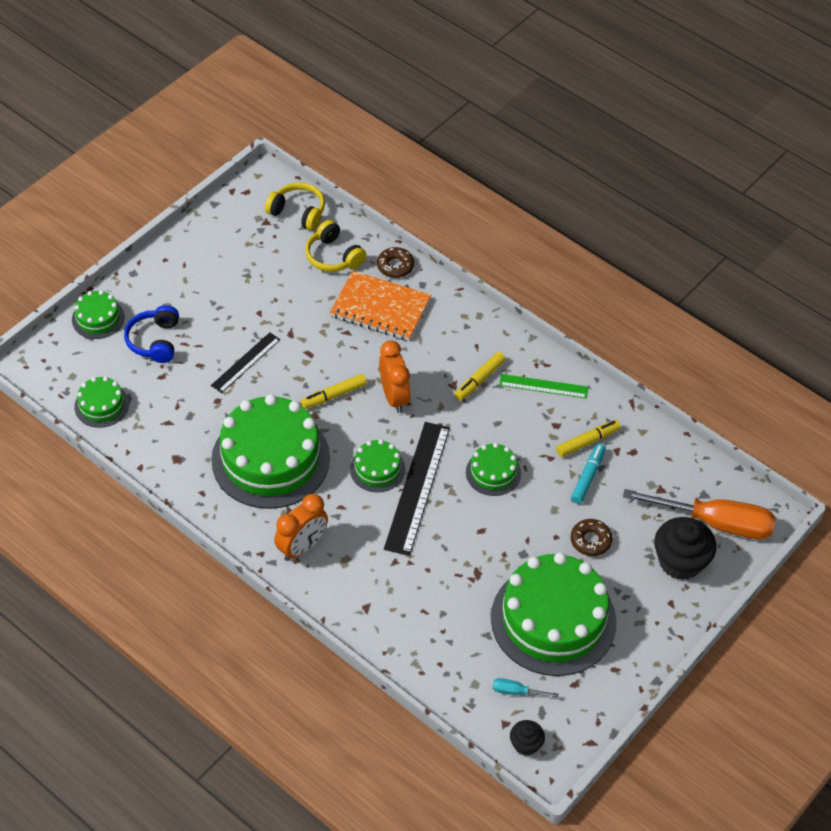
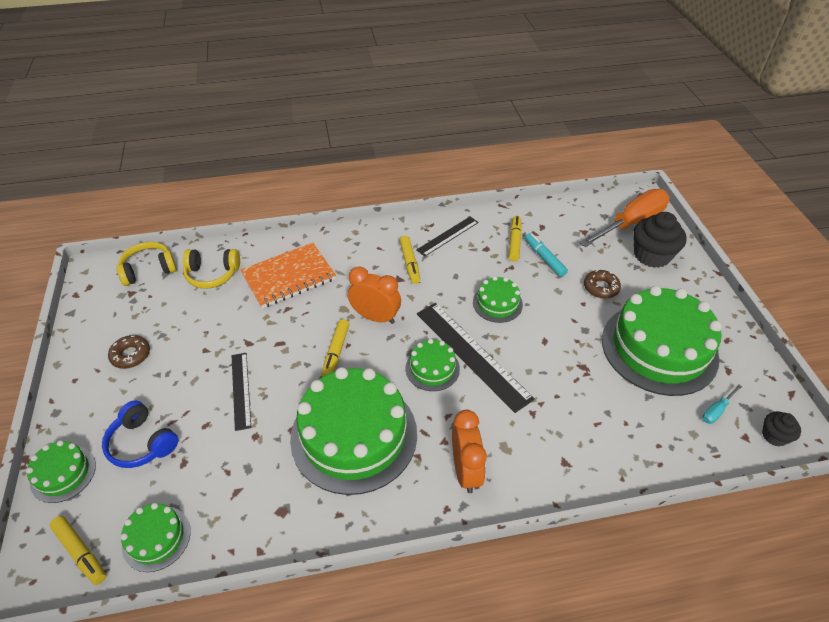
camera: 50 degrees left, 5 degrees down
(61, 374) = (81, 552): none -> yellow marker
(395, 266) = (263, 248): brown donut -> brown donut (131, 355)
(543, 386) = (448, 236): green ruler -> black ruler

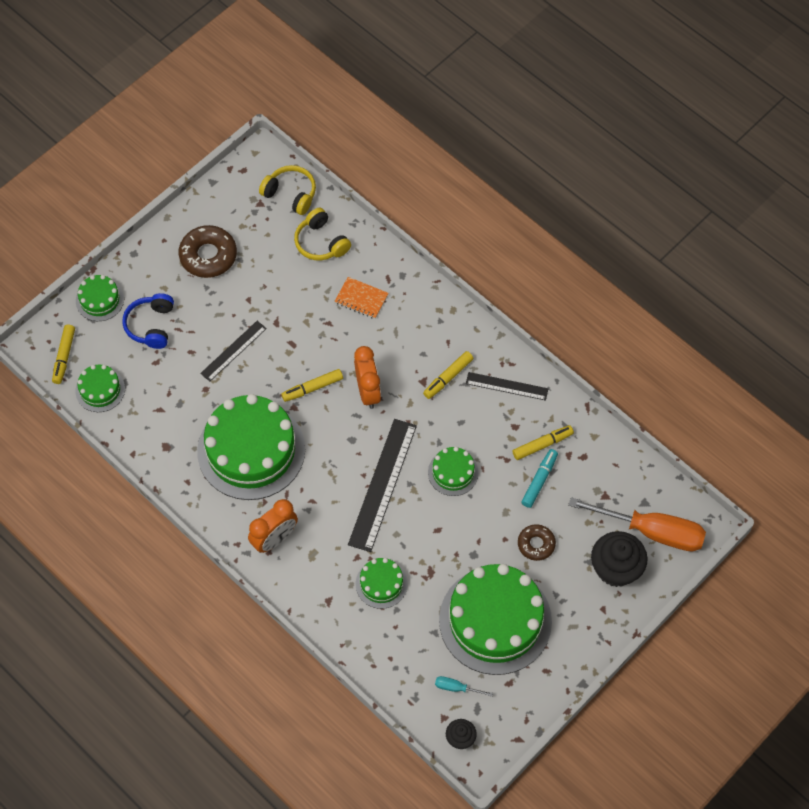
camera: 55 degrees right, 15 degrees up
(131, 355) = (208, 256): brown donut -> brown donut, size x1.65
(289, 277) = (361, 299): orange notebook -> orange notebook, size x0.57
(432, 368) = (347, 464): green cake -> green cake (381, 584)

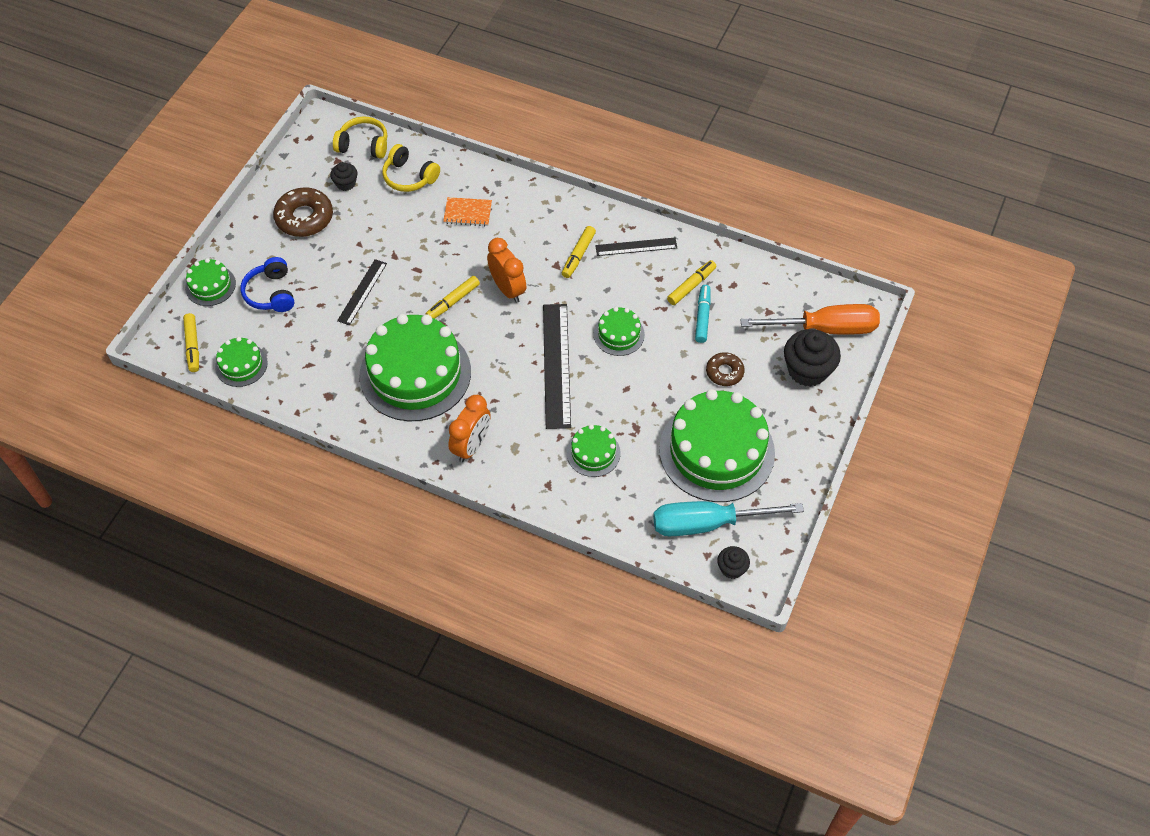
camera: 20 degrees left, 5 degrees down
(259, 231) = (346, 183): none -> black cupcake
(456, 688) = (706, 523): turquoise screwdriver -> turquoise screwdriver, size x2.46

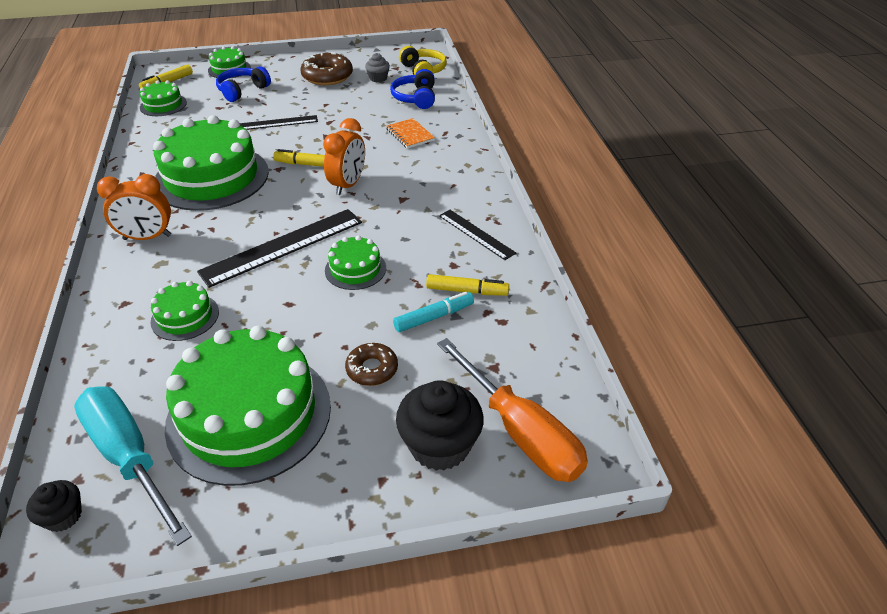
camera: 55 degrees right, 15 degrees down
(346, 183) = (378, 78): black cupcake -> grey cupcake
(409, 177) = (416, 98): yellow headphones -> blue headphones
(578, 255) = (427, 206): yellow marker -> none

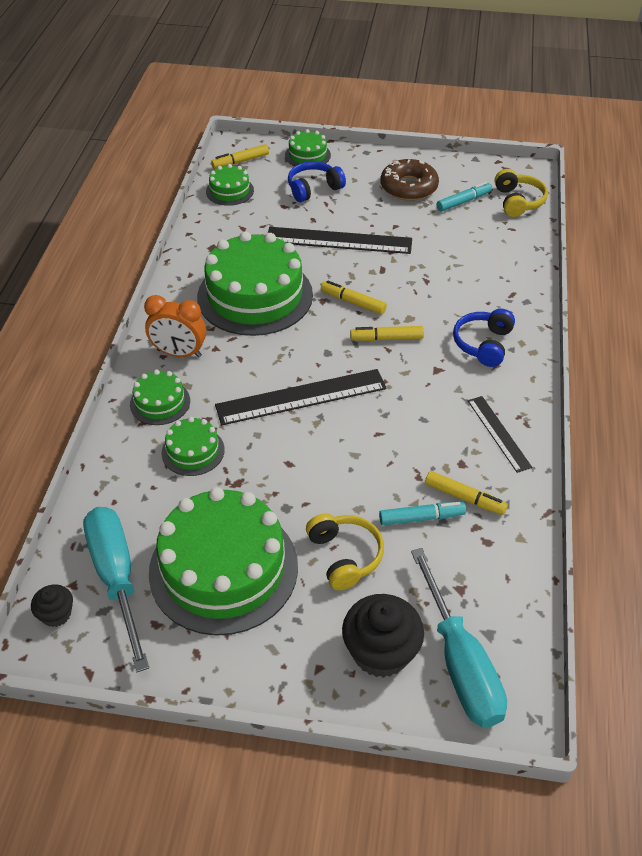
camera: 20 degrees right, 5 degrees up
(278, 123) = (339, 240): black ruler -> black ruler, size x1.73
(348, 185) = (386, 338): orange clock -> yellow marker
(355, 269) = (363, 442): green cake -> green cake (160, 402)
(372, 369) = (344, 556): brown donut -> yellow headphones
(378, 78) = (463, 201): grey cupcake -> turquoise marker
(410, 135) = (473, 288): orange notebook -> none
(416, 98) = (496, 239): blue headphones -> blue headphones (483, 344)
(521, 433) = (460, 664): orange screwdriver -> turquoise screwdriver

